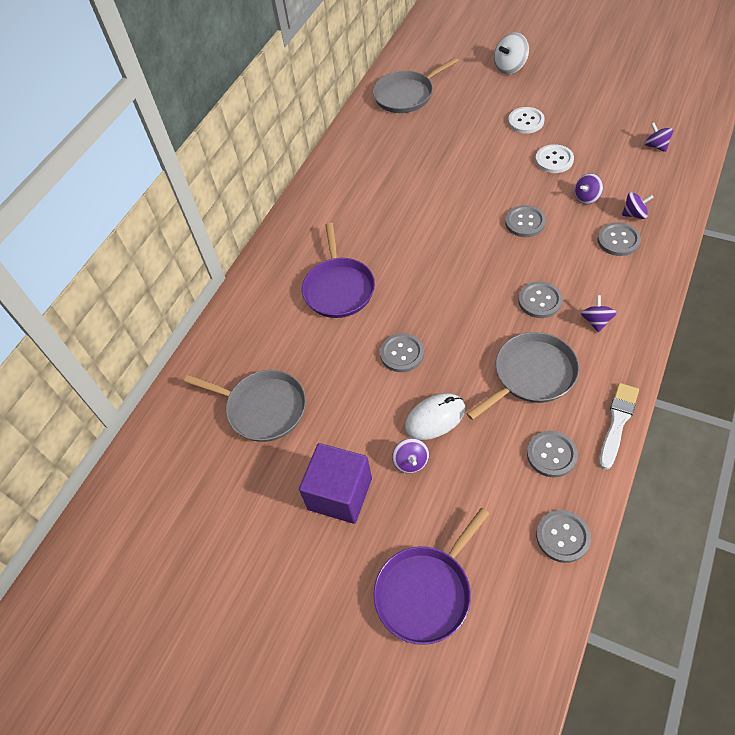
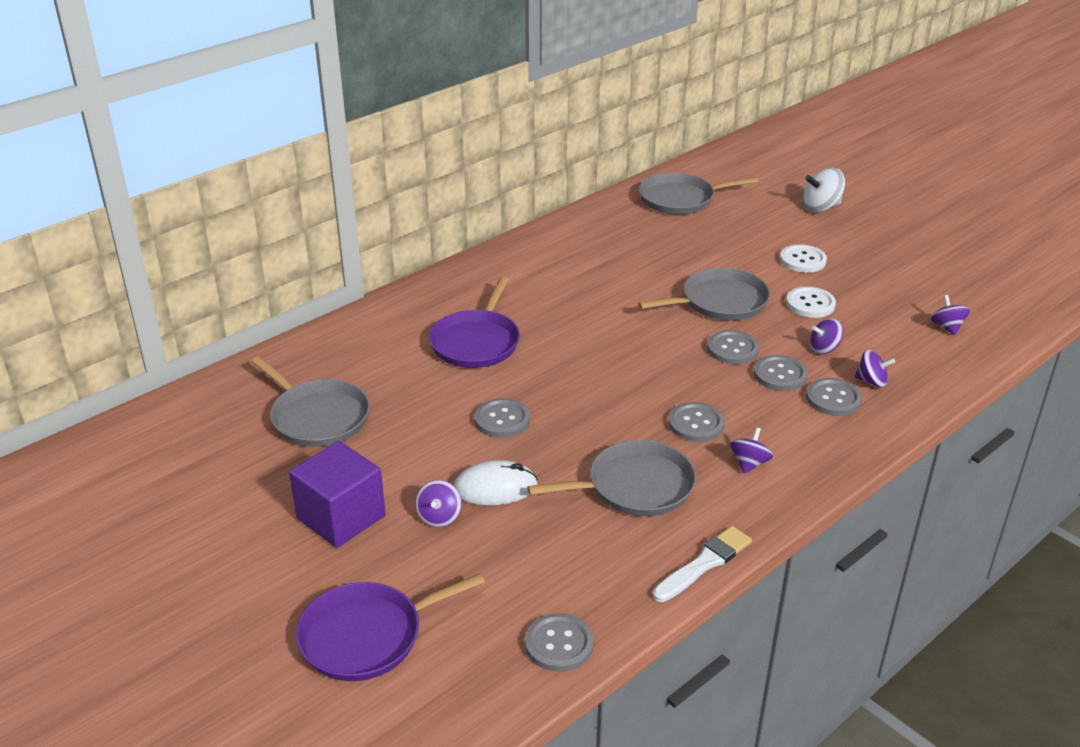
camera: 15 degrees right, 20 degrees down
(491, 182) = (720, 302): none -> grey pan
(551, 454) = (603, 566): grey button -> grey button (780, 375)

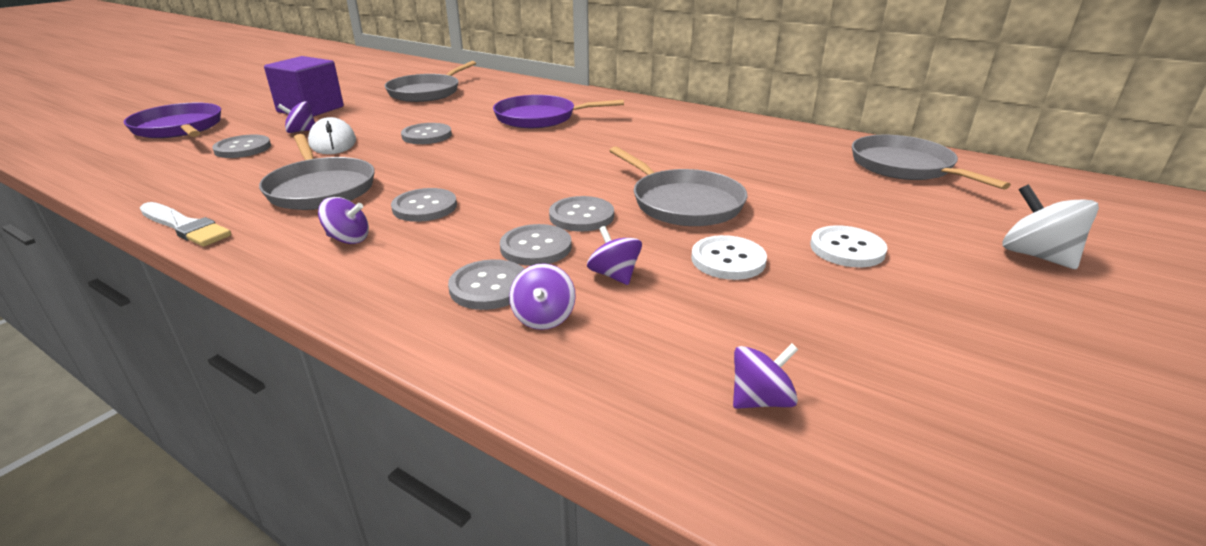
camera: 75 degrees right, 5 degrees down
(559, 644) = (120, 179): grey button -> grey button (243, 148)

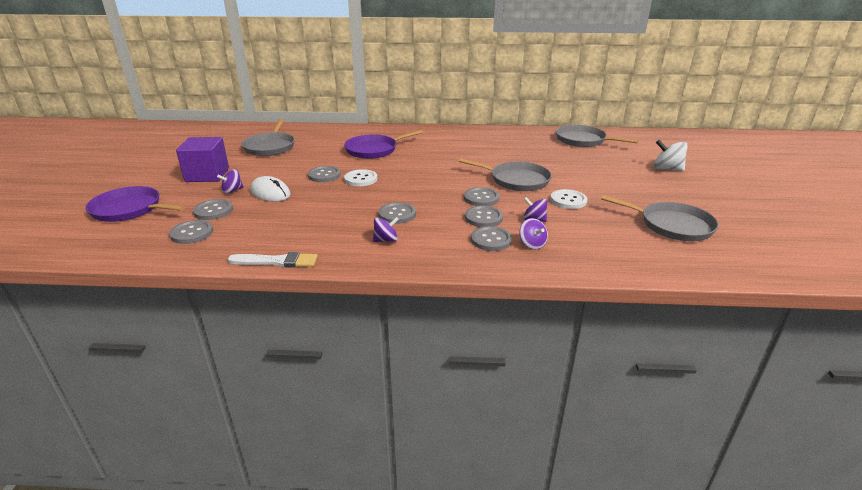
camera: 30 degrees left, 0 degrees up
(177, 167) = (192, 233): none -> grey button
(320, 188) = (318, 220): grey pan -> grey pan (672, 225)
(760, 400) = (642, 246): purple spinning top -> none
(847, 249) = (604, 183): white button -> white button (361, 179)

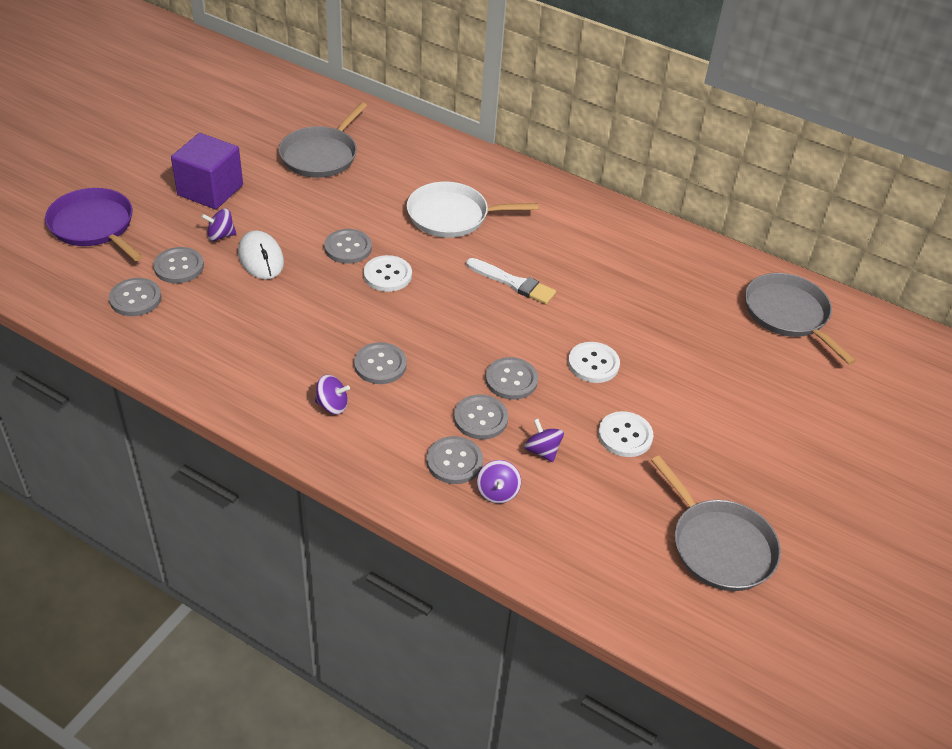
camera: 25 degrees right, 15 degrees up
(277, 261) = (193, 387): white brush -> white brush (513, 283)
(374, 150) = (452, 216): purple pan -> white pan
(516, 180) = (593, 364): grey pan -> white button
(667, 169) = (850, 435): white spinning top -> none

